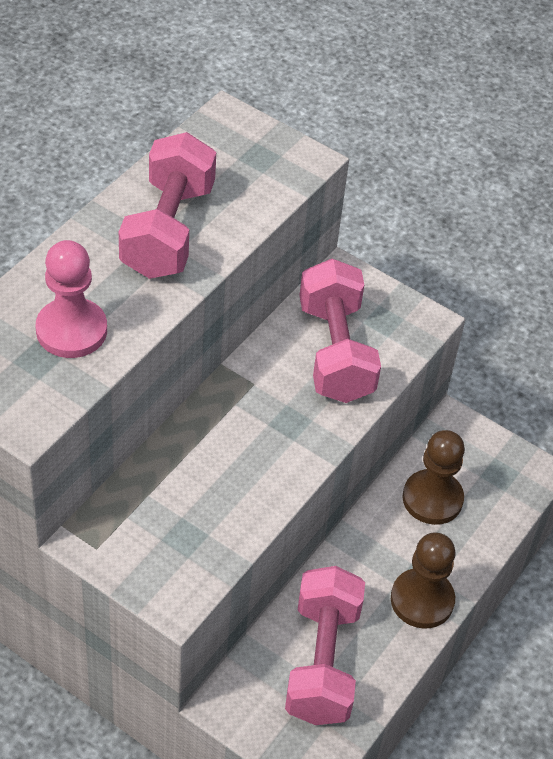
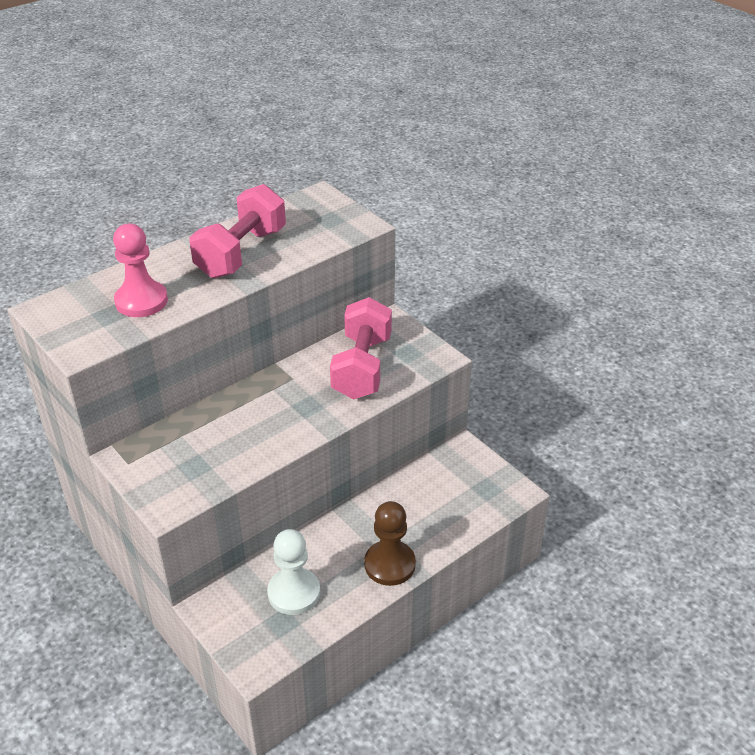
camera: 20 degrees right, 10 degrees down
(322, 662) = (294, 593): pink dumbbell -> white pawn
(432, 499) = (426, 496): brown pawn -> none

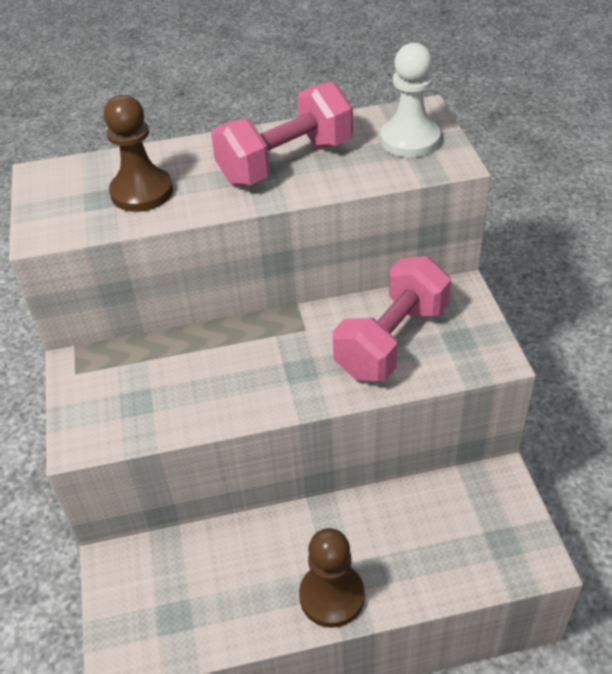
camera: 30 degrees right, 5 degrees up
(141, 301) = (142, 192): pink pawn -> brown pawn
(294, 593) = (207, 585): white pawn -> white pawn (409, 140)

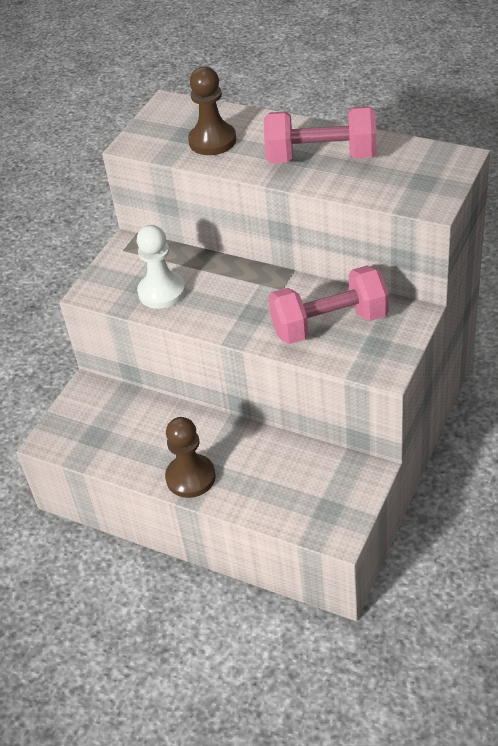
camera: 40 degrees right, 0 degrees up
(409, 140) = (422, 176): white pawn -> white pawn (162, 292)

